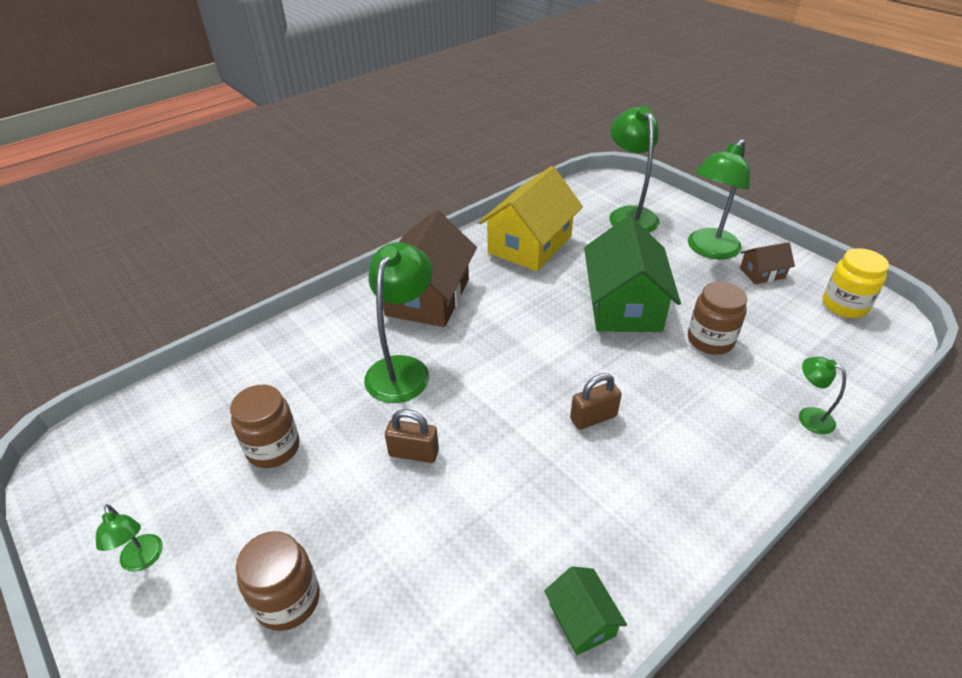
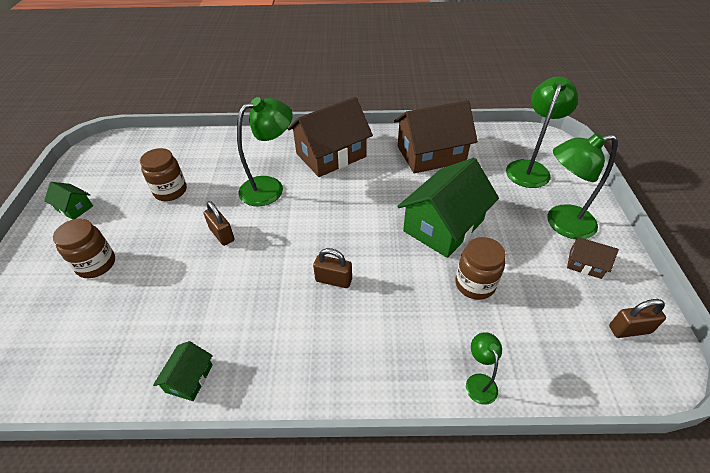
camera: 40 degrees right, 5 degrees up
(143, 560) = (74, 208): green lamp -> green house
(529, 244) = (431, 154): yellow house -> brown house
(844, 305) = (629, 329): yellow jar -> brown padlock

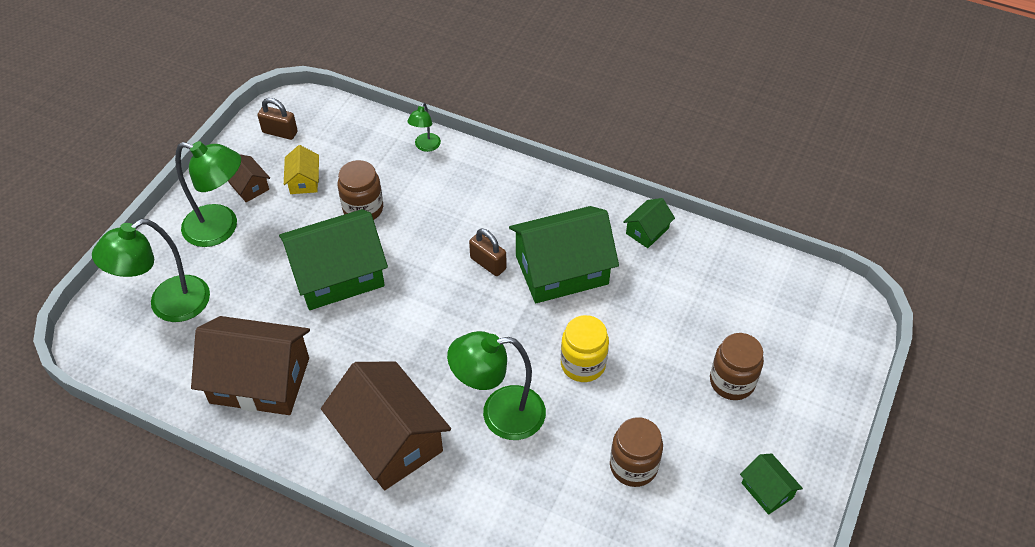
camera: 155 degrees left, 5 degrees up
(222, 234) = (583, 364): brown padlock -> yellow jar
(265, 300) = (561, 270): none -> green house
(331, 155) = (390, 439): brown house -> brown house turned 60 degrees clockwise
(549, 288) = (304, 181): none -> yellow house

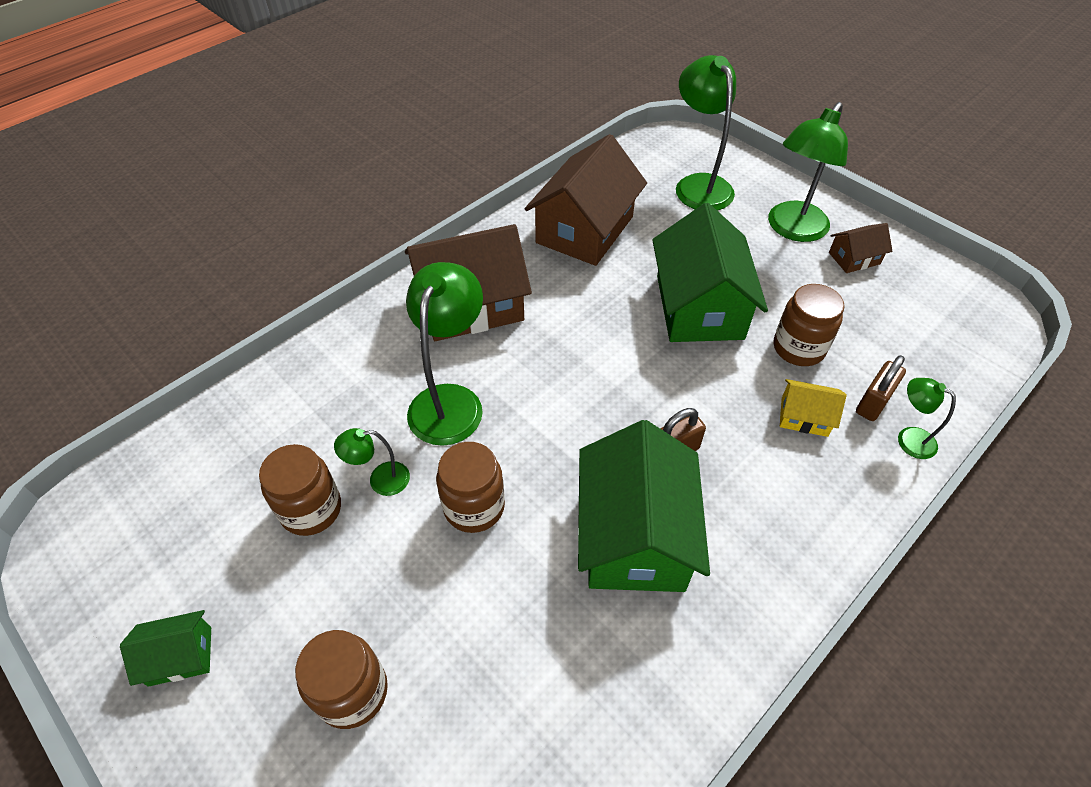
camera: 110 degrees right, 0 degrees up
(280, 132) = (946, 297): brown padlock -> brown padlock (873, 402)
(304, 181) = (856, 304): yellow house -> yellow house (804, 417)
(583, 364) = (474, 507): yellow jar -> brown jar
(589, 431) = (380, 480): none -> green lamp
(647, 231) = (675, 692): green house -> none

